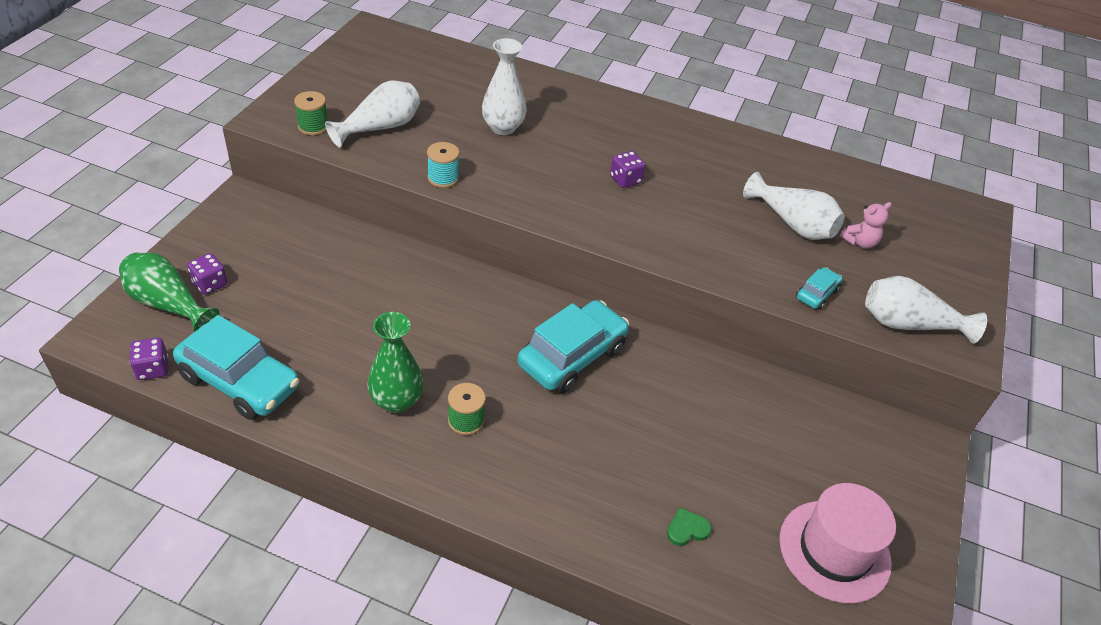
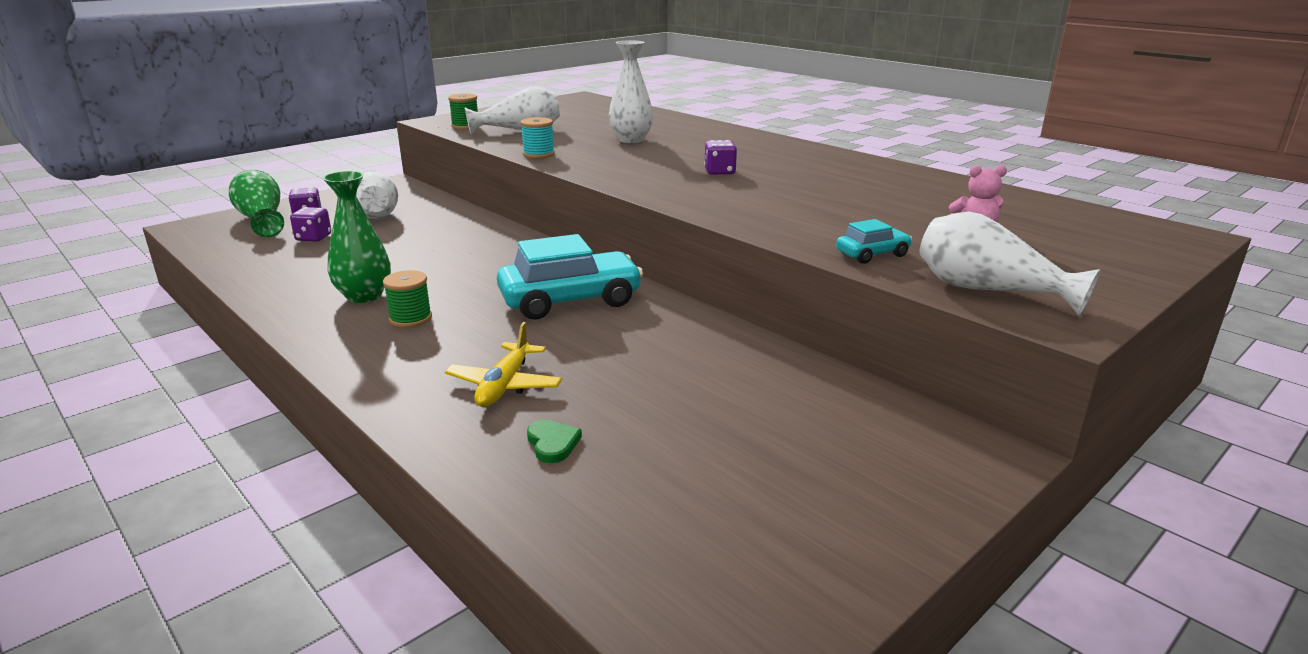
camera: 30 degrees right, 20 degrees down
(153, 369) = (201, 247): purple dice -> purple dice (313, 238)
(240, 381) = (253, 263): turquoise car -> none
(607, 479) = (504, 385): none -> yellow plane
(687, 529) = (552, 443): green heart -> green heart turned 60 degrees clockwise
(792, 224) = (891, 212): white vase -> white vase (376, 211)
(834, 551) = (739, 514): pink hat -> none

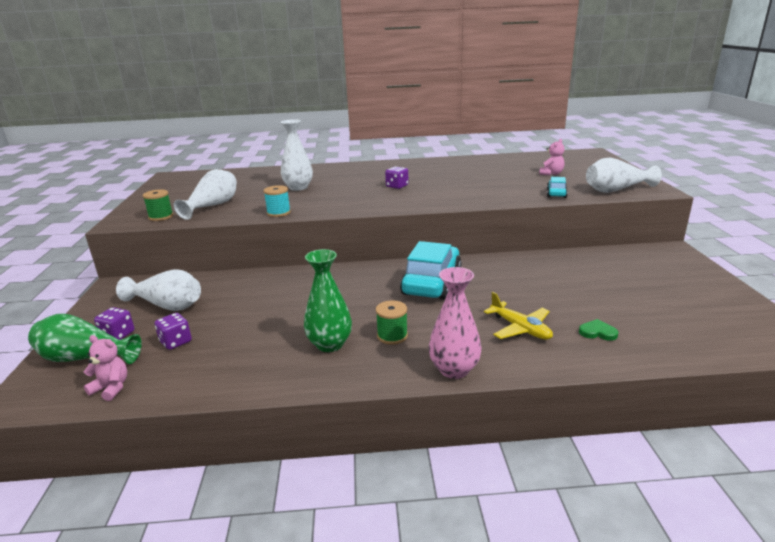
camera: 50 degrees left, 0 degrees up
(222, 245) = (111, 388): none -> pink teddy bear
(363, 371) = (454, 369): none -> pink vase

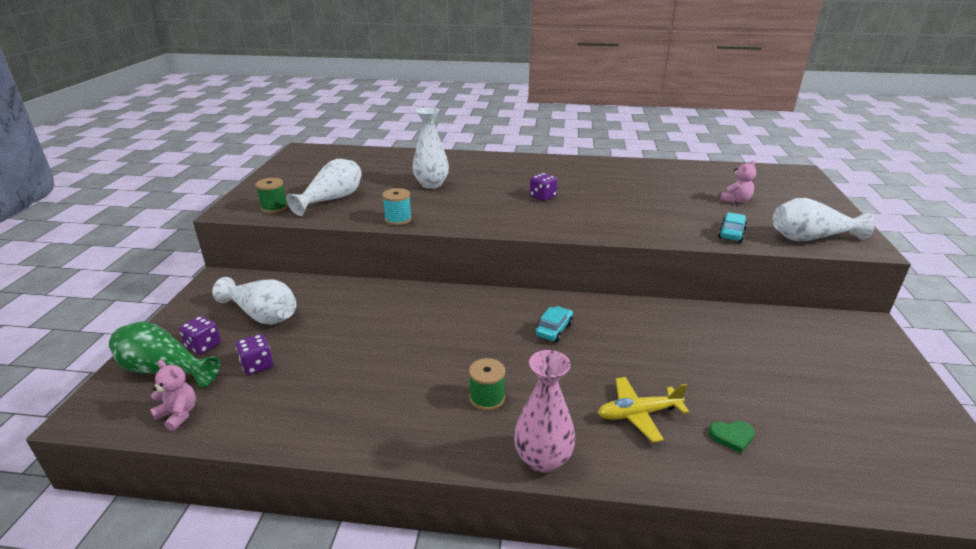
camera: 10 degrees right, 5 degrees up
(330, 344) = (415, 397): green vase -> none
(431, 283) = (554, 330): turquoise car -> turquoise car, size x0.47
(520, 328) = (638, 414): yellow plane -> yellow plane turned 105 degrees clockwise
(597, 332) = (732, 436): green heart -> green heart turned 150 degrees clockwise

